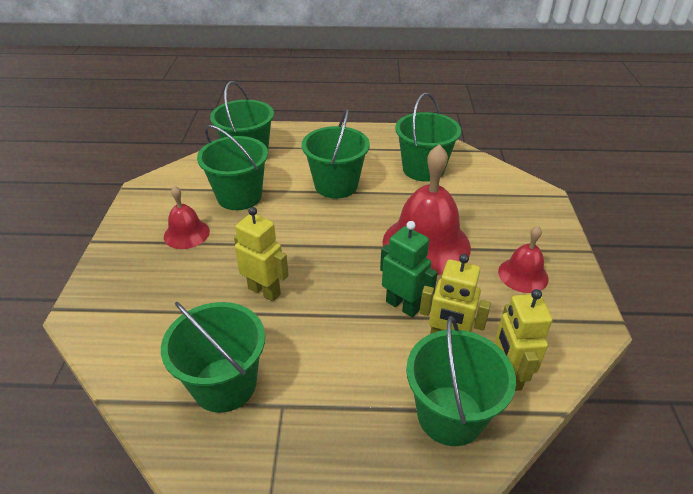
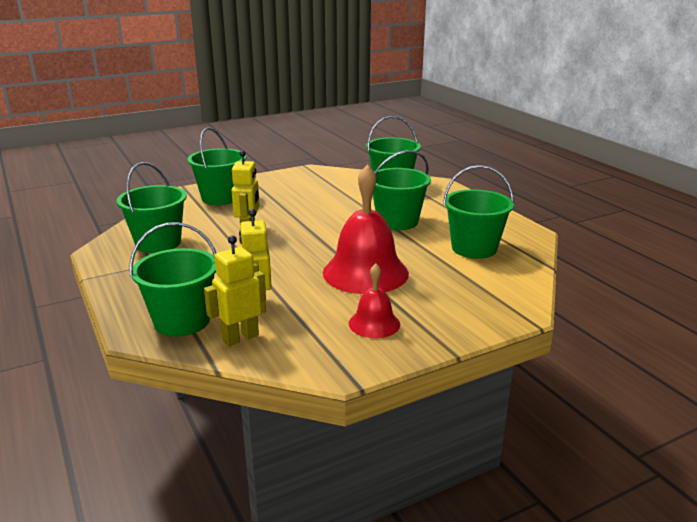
camera: 60 degrees right, 15 degrees down
(186, 234) = (279, 194): red bell -> none
(239, 196) = (338, 196): green bucket -> green bucket (221, 198)
(402, 305) = (280, 279): green robot -> none

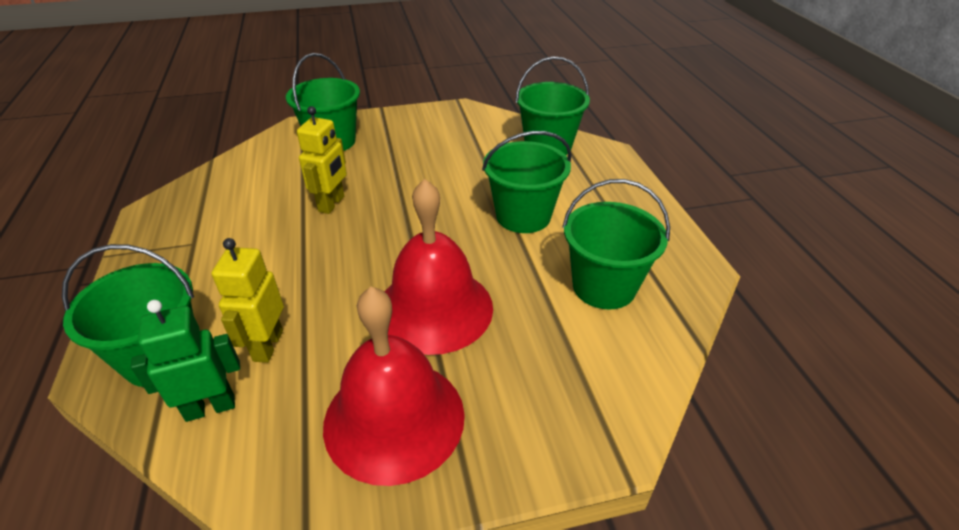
camera: 15 degrees right, 15 degrees up
(158, 243) = (220, 208): green bucket -> none
(240, 337) = (210, 407): yellow robot -> green robot
(374, 323) = (394, 418): red bell -> red bell, size x1.90

